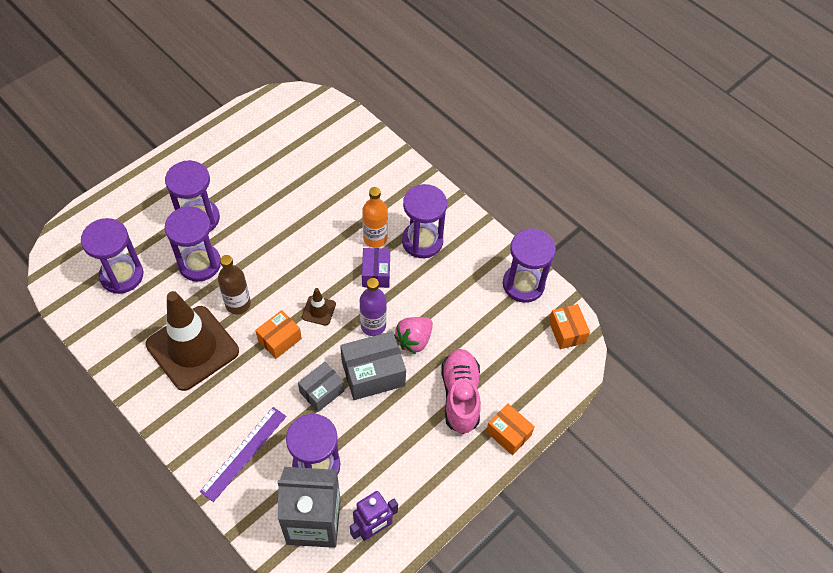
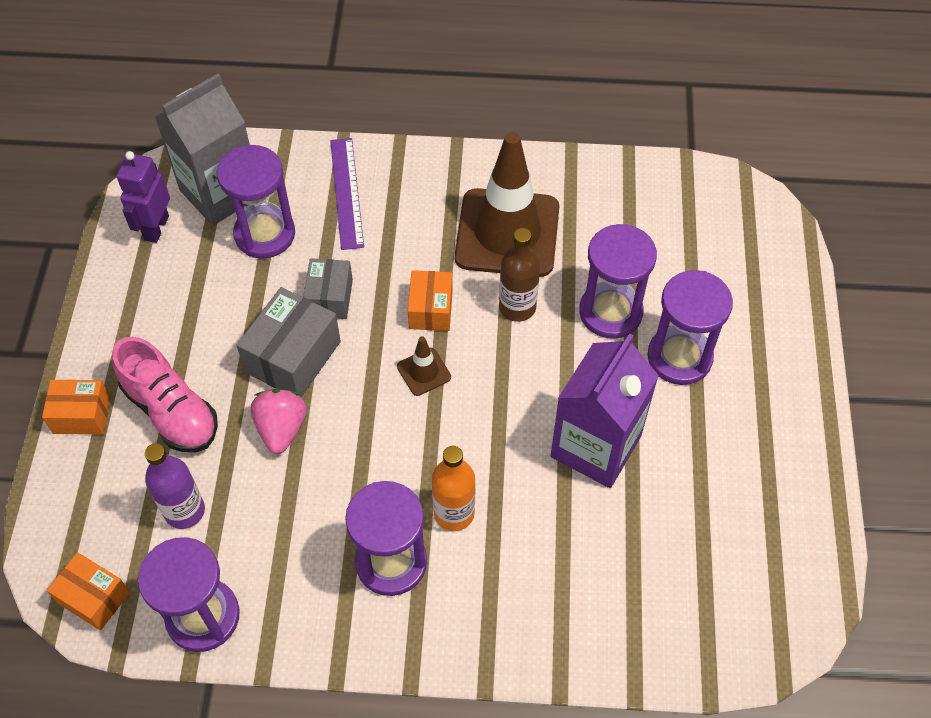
camera: 140 degrees right, 0 degrees up
(122, 275) = (668, 237): purple hourglass -> none
(284, 214) = (595, 446): none -> purple carton
(373, 325) = (345, 406): purple bottle -> purple bottle (184, 511)
(376, 273) = (405, 469): purple box -> none

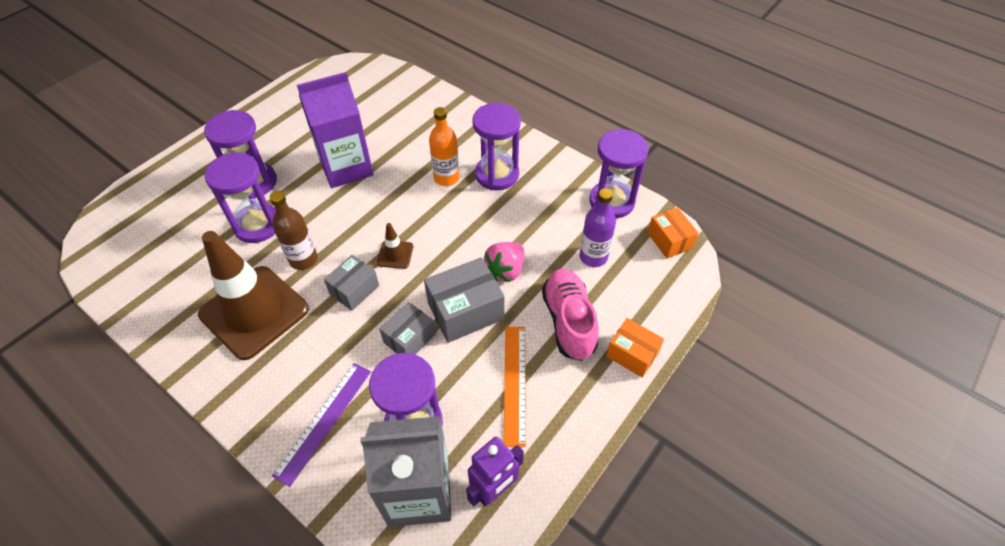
camera: 145 degrees left, 5 degrees down
(192, 317) = (514, 383): none -> orange ruler
(431, 310) = (354, 290): orange box -> grey box

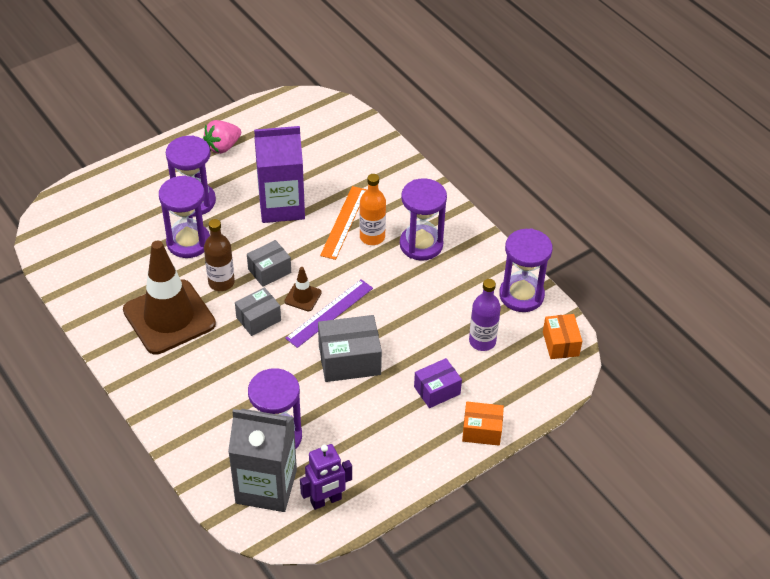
camera: 15 degrees right, 5 degrees down
(324, 421) = (206, 417): purple ruler -> purple ruler (330, 313)
(409, 338) = (294, 370): grey box -> grey box (269, 271)
(505, 270) = (397, 334): pink strawberry -> pink strawberry (223, 147)
(514, 383) = (371, 428): orange ruler -> orange ruler (343, 222)
(568, 321) = (437, 390): pink shoe -> purple box
(632, 354) = (481, 431): orange box -> orange box turned 45 degrees counterclockwise

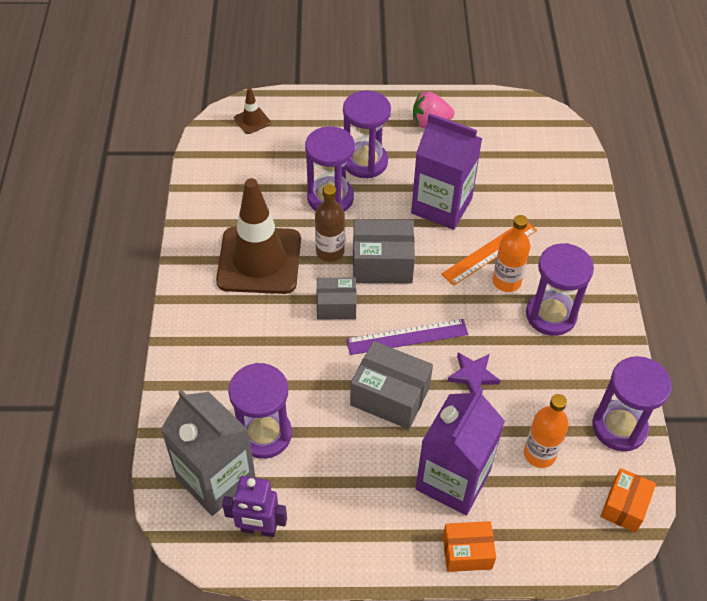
camera: 35 degrees right, 5 degrees up
(269, 271) = (382, 264): grey box -> grey box, size x1.56
(303, 297) = (394, 307): brown traffic cone -> brown traffic cone (252, 120)
(398, 314) = (473, 375): none -> purple star
(437, 390) = (453, 479): purple box -> purple carton
(481, 431) = (467, 552): orange box -> orange box turned 45 degrees counterclockwise
(482, 341) = (539, 454): purple bottle -> orange bottle

